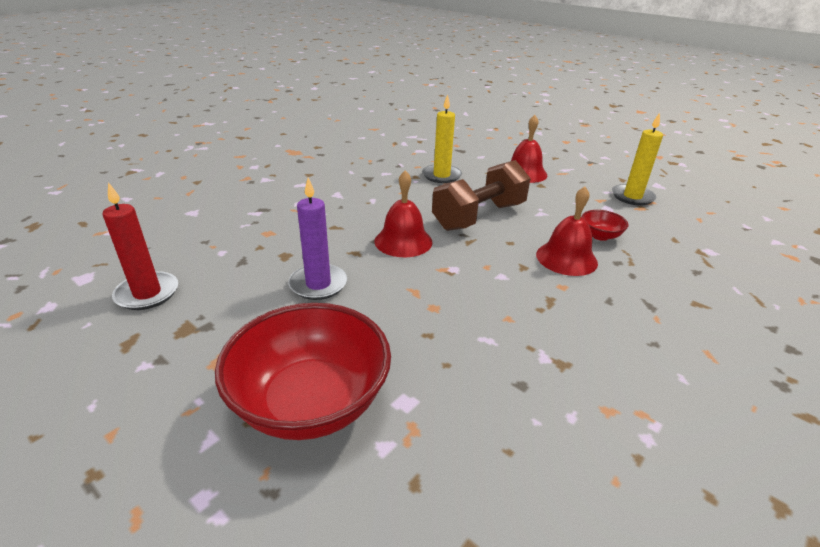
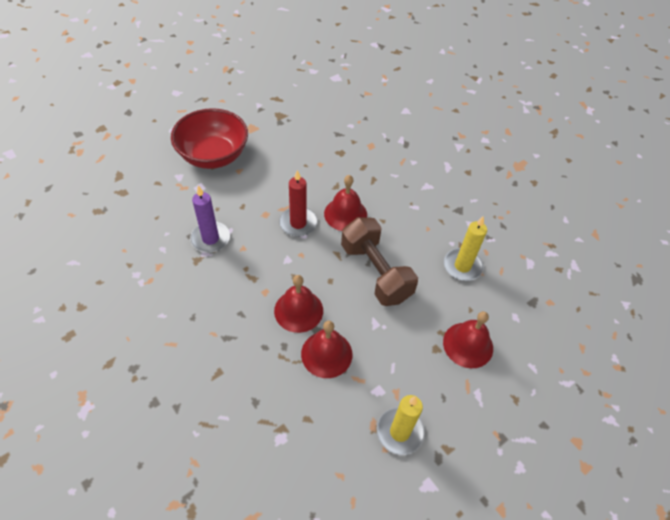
camera: 100 degrees right, 20 degrees up
(147, 293) = (314, 100): red candle -> red candle (298, 223)
(318, 284) = (304, 165): purple candle -> purple candle (210, 239)
(600, 235) = (326, 354): red bowl -> red bell

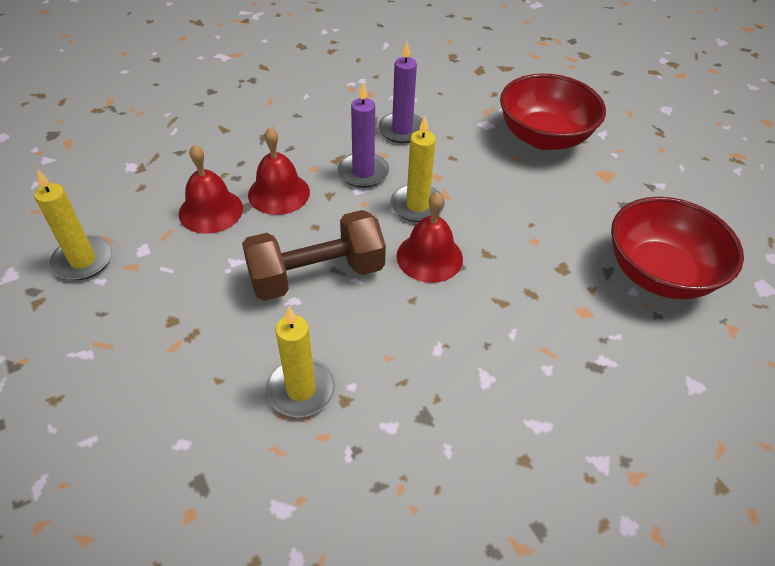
camera: 100 degrees right, 5 degrees down
(266, 258) = (363, 172): none -> purple candle
(298, 223) = (417, 205): red candle -> yellow candle
(335, 114) = (659, 273): none -> red bowl
(468, 345) = (161, 361): red bell -> none

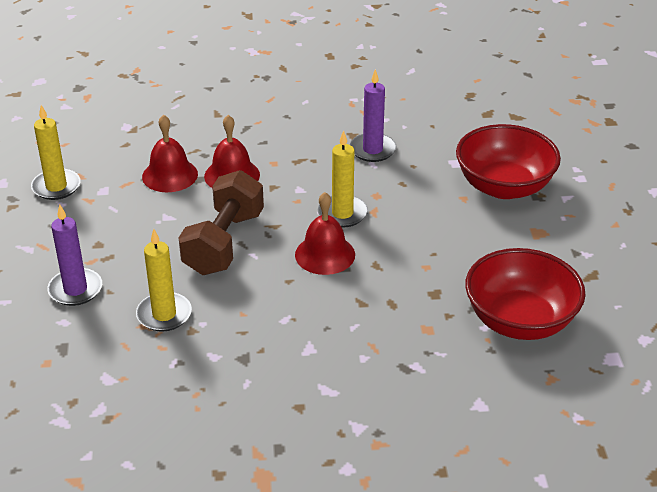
camera: 25 degrees right, 10 degrees down
(316, 275) = (224, 243): brown dumbbell -> brown dumbbell turned 75 degrees counterclockwise
(363, 172) = (313, 176): purple candle -> purple candle (75, 289)

